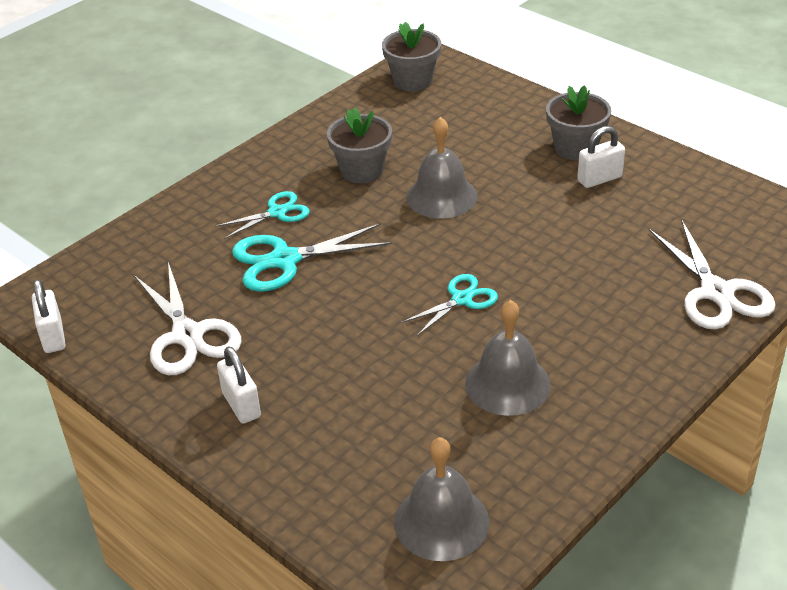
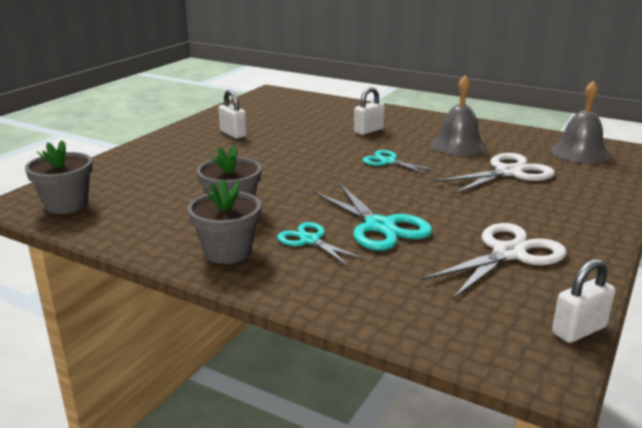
camera: 105 degrees left, 15 degrees down
(241, 405) = (560, 218): white padlock -> white padlock (368, 131)
(441, 196) = (265, 177): grey bell -> none
(575, 148) = (193, 141): grey flower pot -> grey flower pot (228, 251)
(716, 292) = (342, 108): white scissors -> white scissors (508, 172)

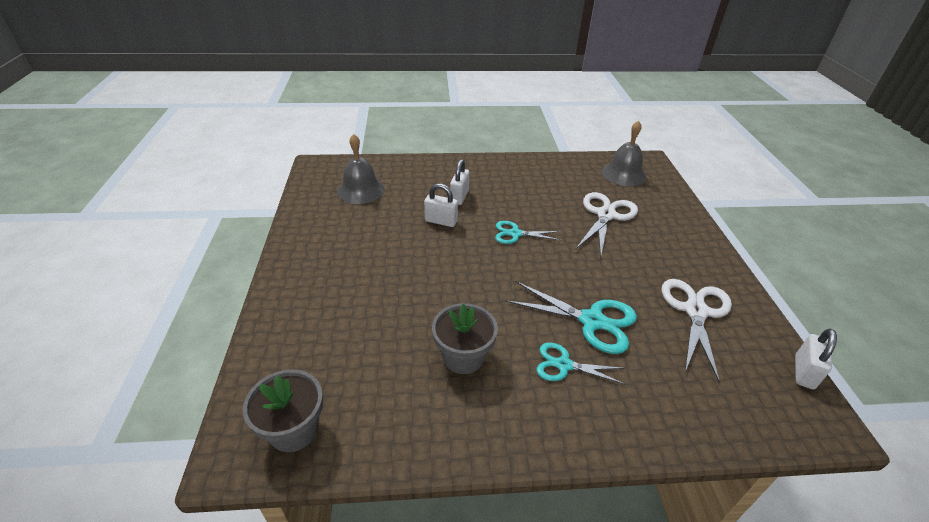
camera: 35 degrees left, 15 degrees up
(228, 251) = (519, 415): grey flower pot -> none
(233, 134) = (346, 243): white padlock -> white padlock (441, 221)
(458, 145) = (542, 193): grey bell -> grey bell (360, 190)

